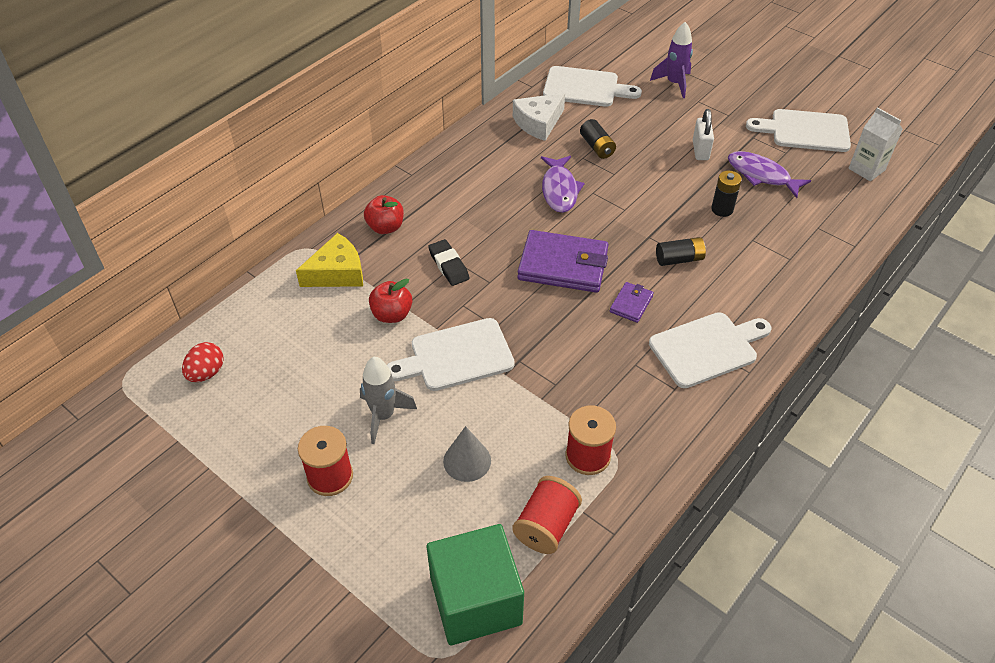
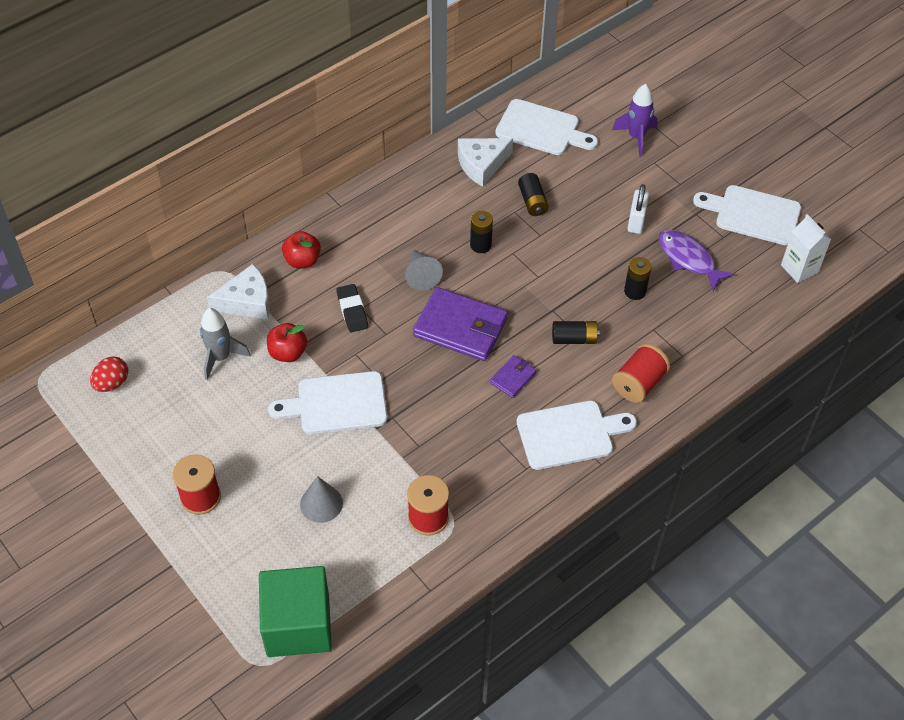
camera: 10 degrees right, 5 degrees up
(337, 272) = (247, 301): yellow cheese -> white cheese
(383, 416) = (258, 450): grey rocket -> grey rocket (221, 357)
(509, 224) = (421, 275): none -> grey cone
(546, 526) = (374, 573): red spool -> red spool (638, 383)
(559, 190) = (480, 245): purple fish -> black battery

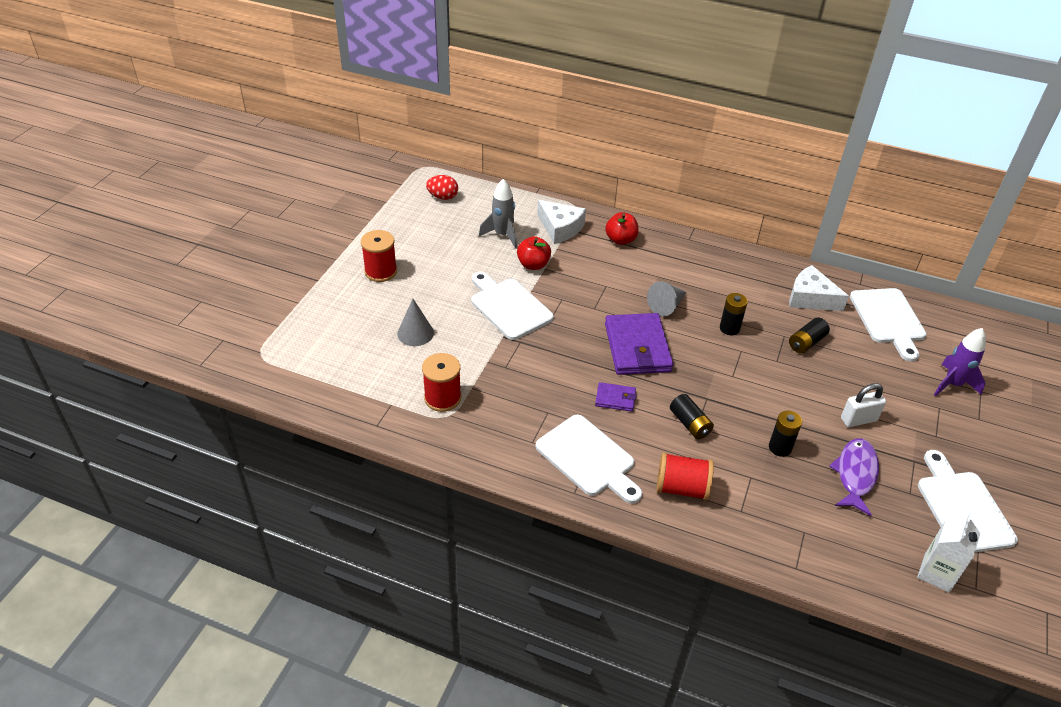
camera: 60 degrees right, 10 degrees down
(298, 625) = (304, 361): green cube -> none
(352, 310) = (599, 282): black eraser -> none

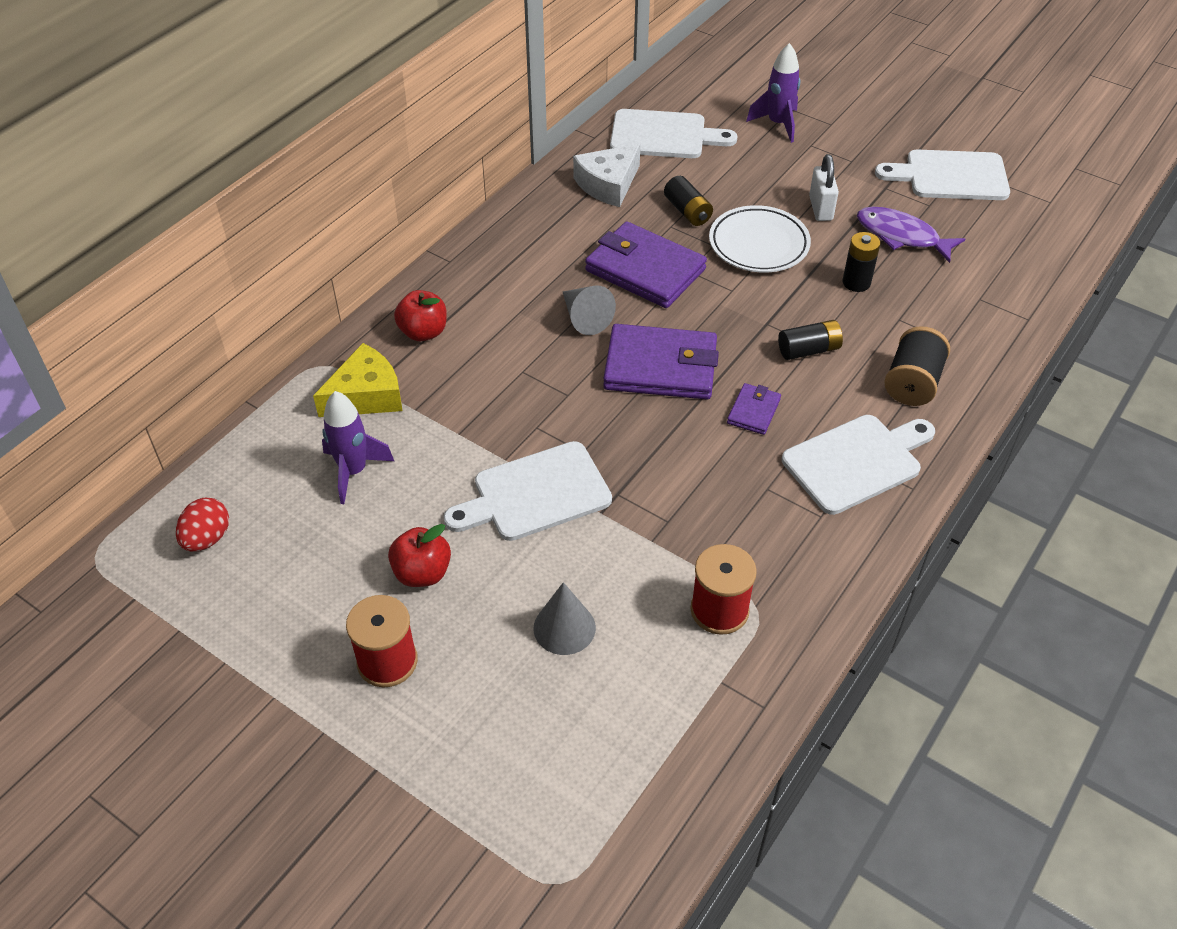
camera: 75 degrees left, 5 degrees up
(502, 235) = (353, 471): grey rocket -> purple rocket
(533, 265) = (444, 445): red apple -> red apple (422, 573)
(560, 228) = (366, 395): white cheese -> yellow cheese
(681, 488) = (912, 383): red spool -> black spool
(729, 328) = (645, 270): black battery -> purple wallet
(792, 386) = (758, 244): none -> white plate
(936, 573) = (1033, 221): white carton -> none

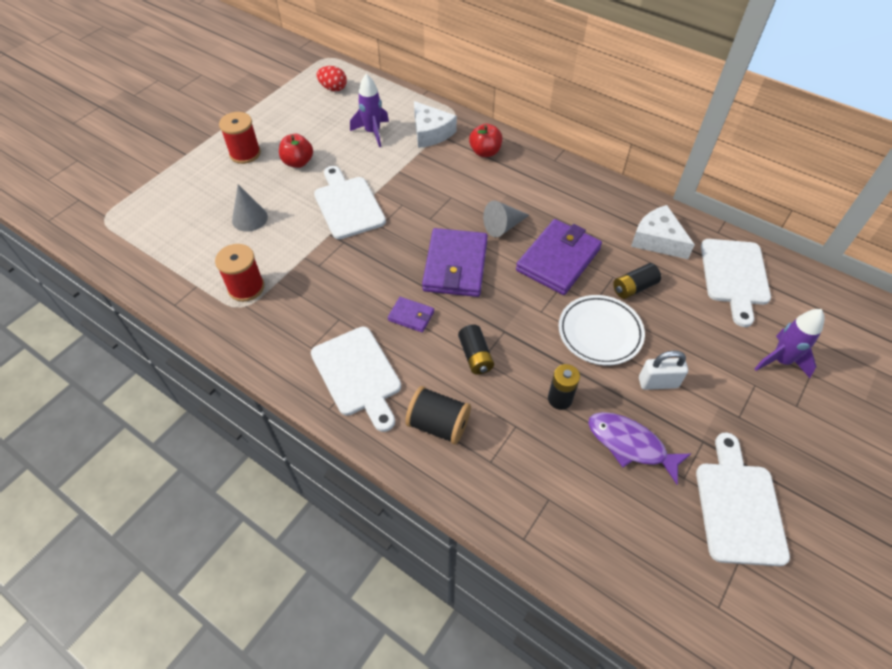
camera: 90 degrees right, 5 degrees up
(366, 395) = (431, 132): yellow cheese -> white cheese
(901, 236) = (630, 445): purple fish -> purple fish turned 90 degrees counterclockwise

